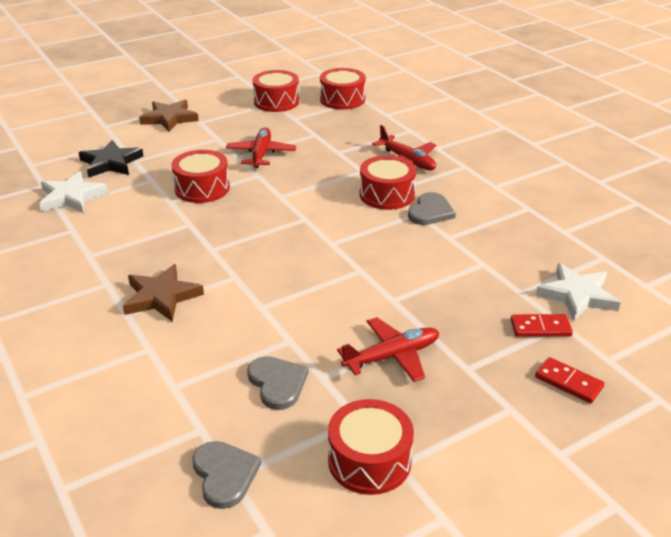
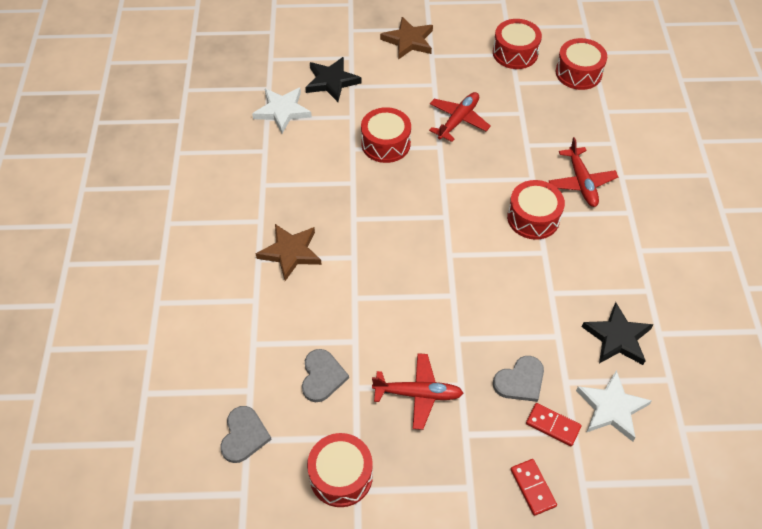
camera: 30 degrees right, 20 degrees up
(430, 212) = (557, 255): grey heart -> grey heart (520, 381)
(534, 246) = (617, 337): none -> black star

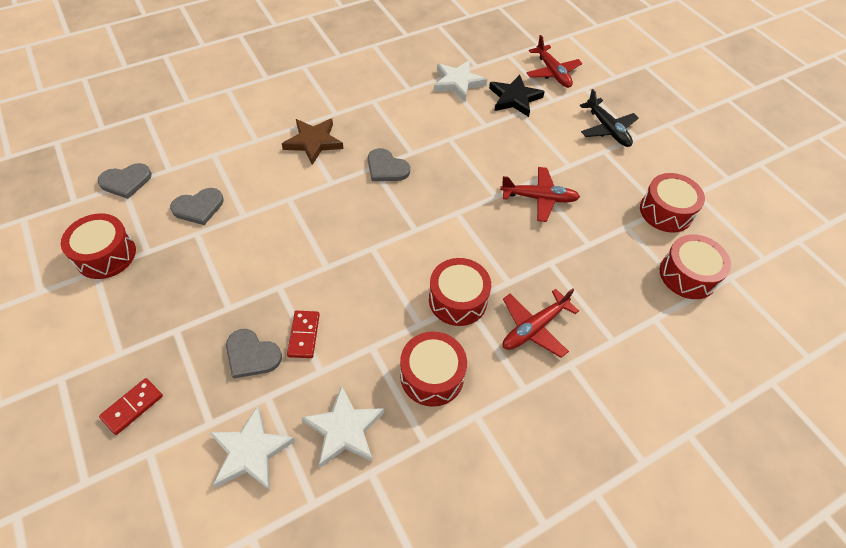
camera: 60 degrees right, 0 degrees up
(360, 208) = (386, 168): none -> grey heart
(385, 144) = (471, 158): red drum -> red drum (432, 376)
(408, 41) = (607, 129): brown star -> black plane
(418, 394) = (206, 278): red plane -> red plane (552, 72)
(553, 425) = (209, 401): red domino -> red domino (304, 335)
(617, 337) = (344, 429): black star -> white star

